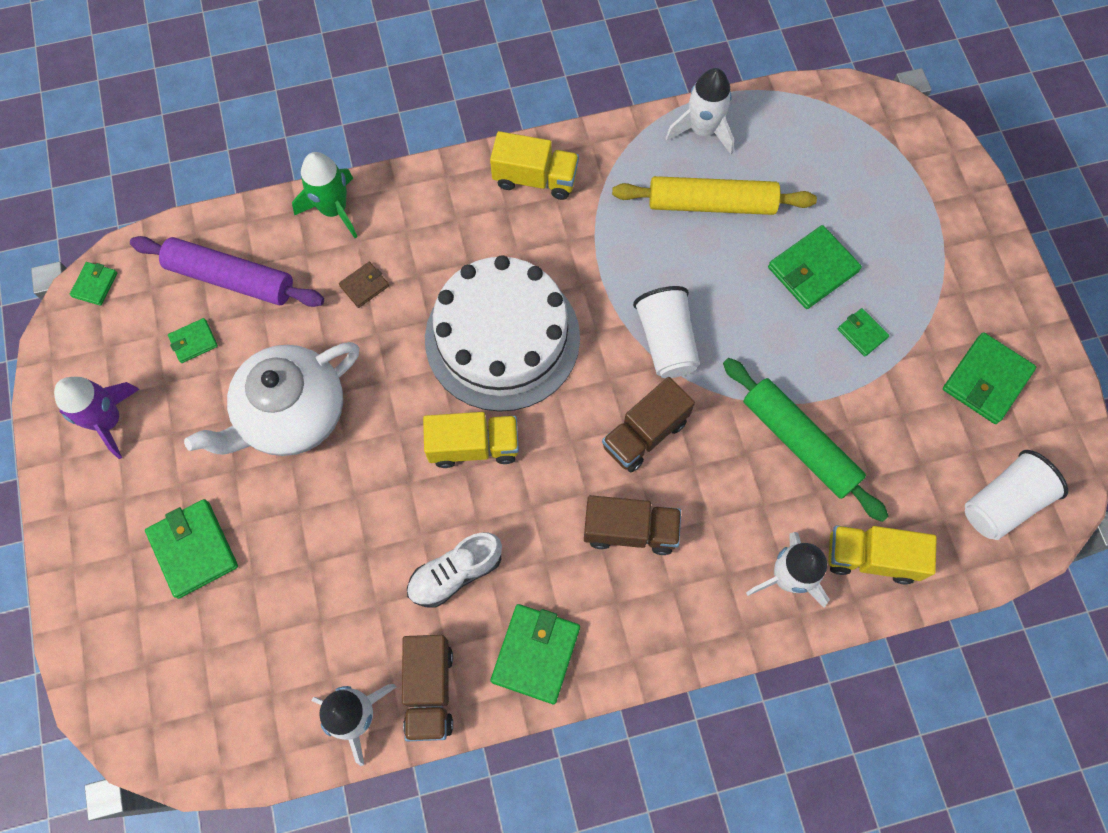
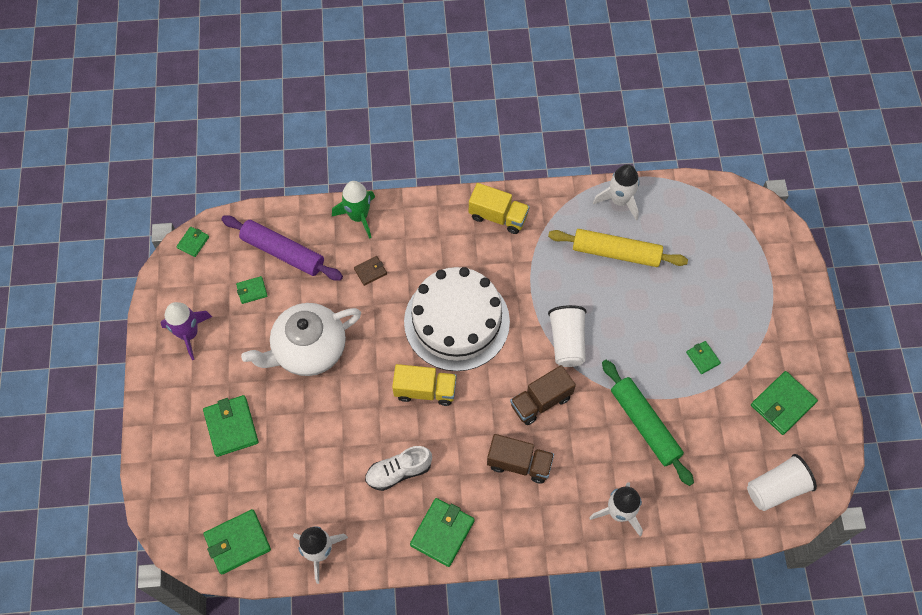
camera: 10 degrees right, 5 degrees down
(430, 690) = (369, 544): brown truck -> none
(812, 270) = (677, 309): green wallet -> green wallet (238, 542)
(871, 558) = (678, 509): yellow truck -> none

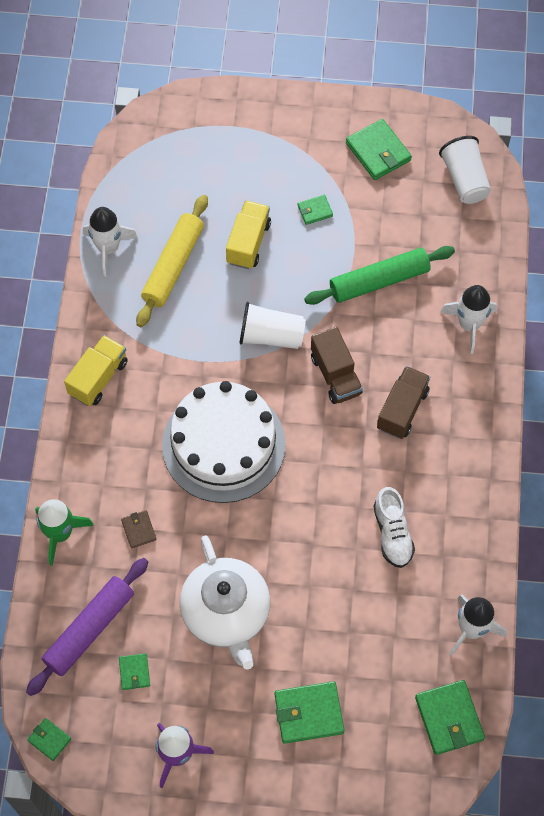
camera: 80 degrees left, 0 degrees up
(425, 390) = (301, 491): yellow truck -> yellow truck (248, 243)
(442, 533) = (467, 499): green wallet -> none

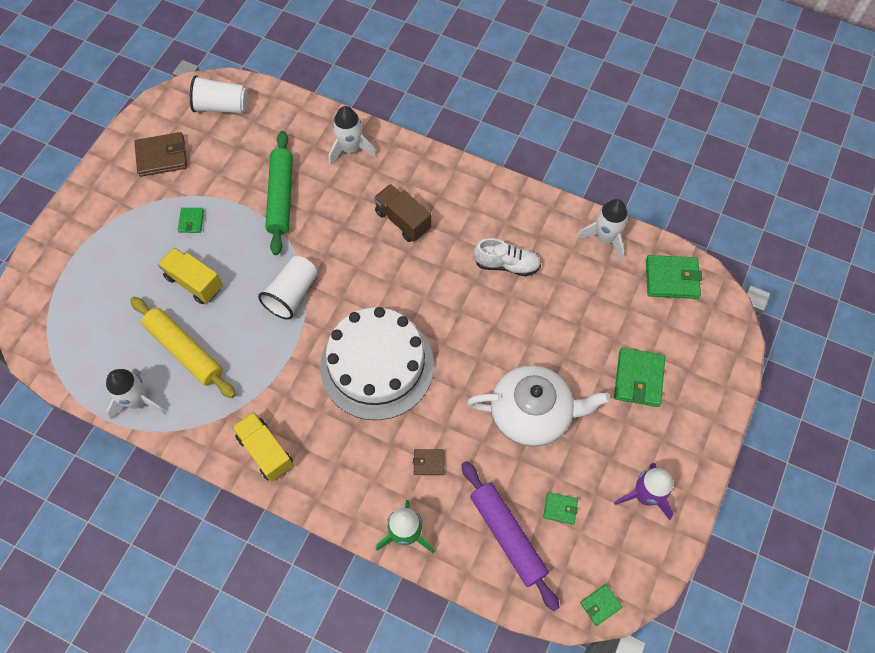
camera: 70 degrees left, 0 degrees up
(336, 375) = (351, 258): brown truck -> none
(378, 152) = (162, 156): green wallet -> brown wallet

